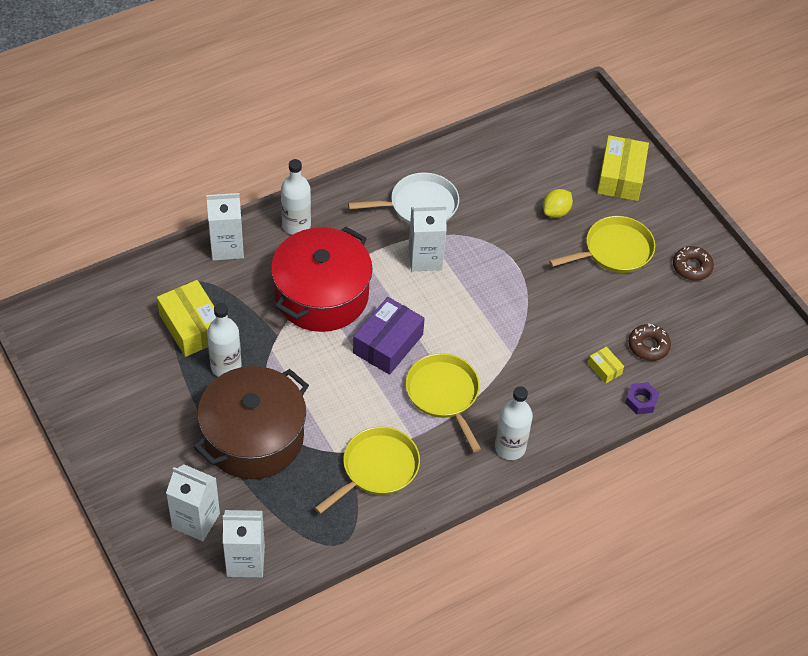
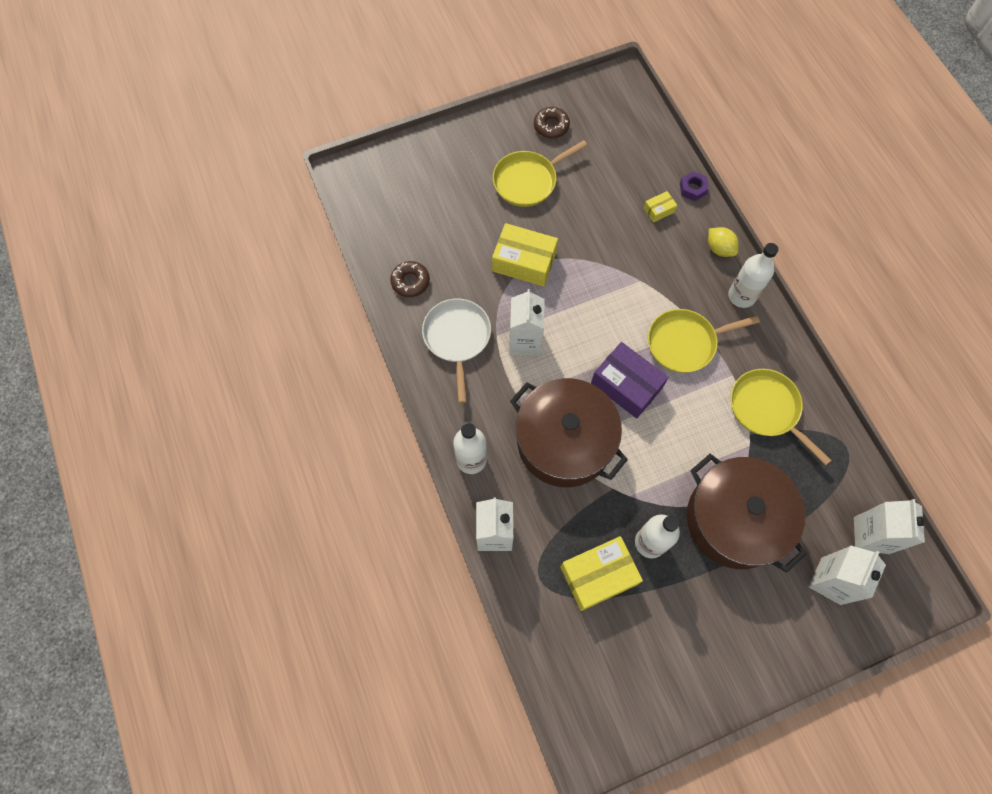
camera: 80 degrees left, 15 degrees up
(321, 295) = (564, 442): red pot -> brown pot
(556, 212) = (478, 221): yellow lemon -> yellow lemon (719, 249)
(614, 250) = (528, 181): yellow pan -> yellow pan turned 105 degrees counterclockwise
(620, 177) = (441, 162): yellow box -> yellow box (524, 262)
(648, 346) = (635, 173): brown donut -> brown donut (410, 282)

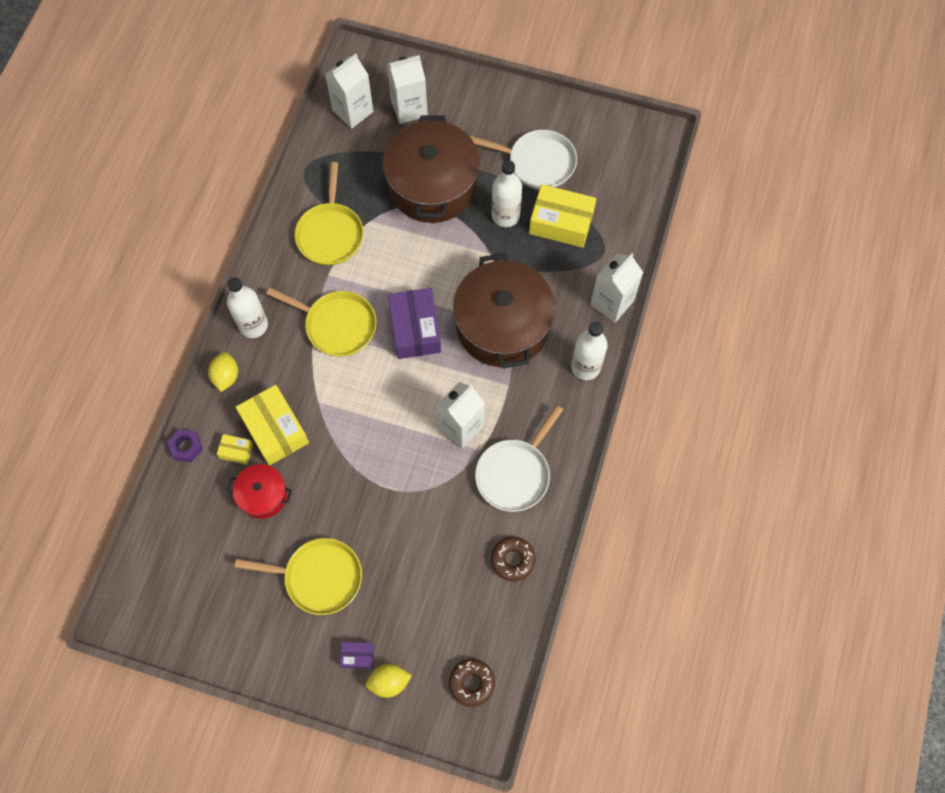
camera: 140 degrees left, 0 degrees up
(428, 159) = (389, 682): none -> yellow lemon
(461, 158) = (357, 656): none -> purple box
(524, 262) = (397, 498): yellow box -> yellow box (275, 429)
(551, 126) = (240, 620): brown donut -> brown donut (471, 683)
(612, 198) = (263, 495): none -> red pot
(671, 622) = (538, 162): none -> white pan

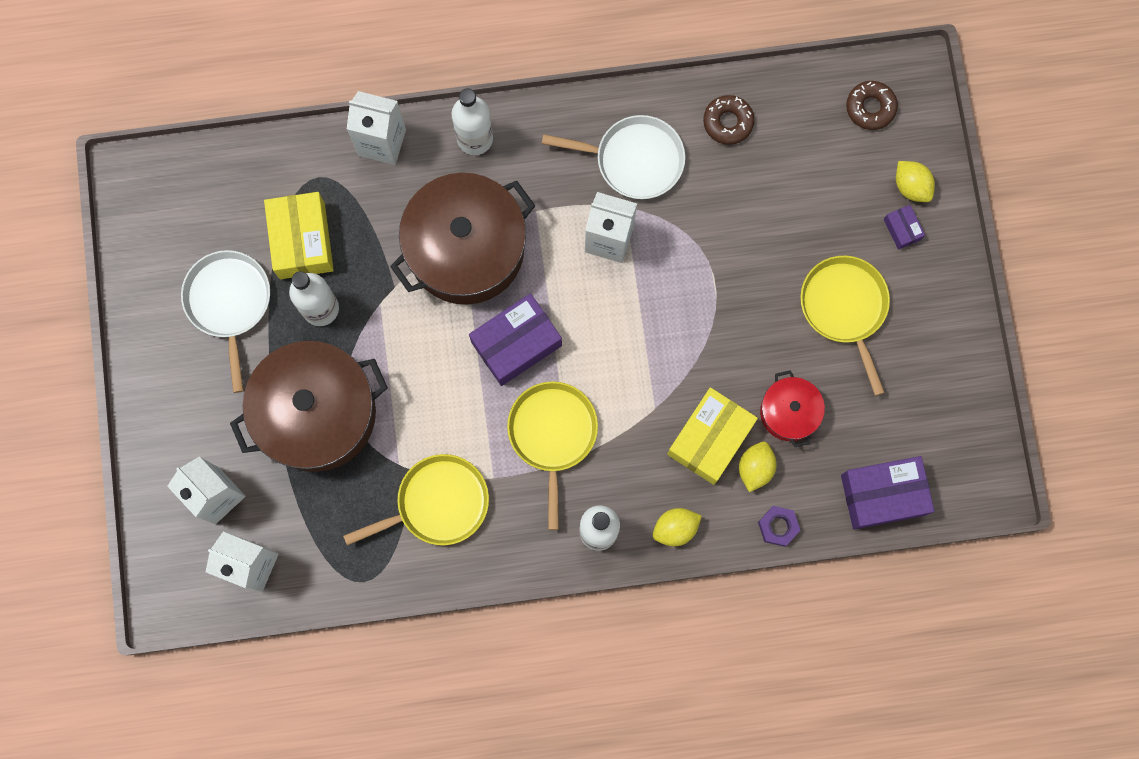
camera: 115 degrees left, 10 degrees up
(165, 534) = (883, 494): none -> purple box
(236, 451) = (755, 468): yellow box -> yellow lemon

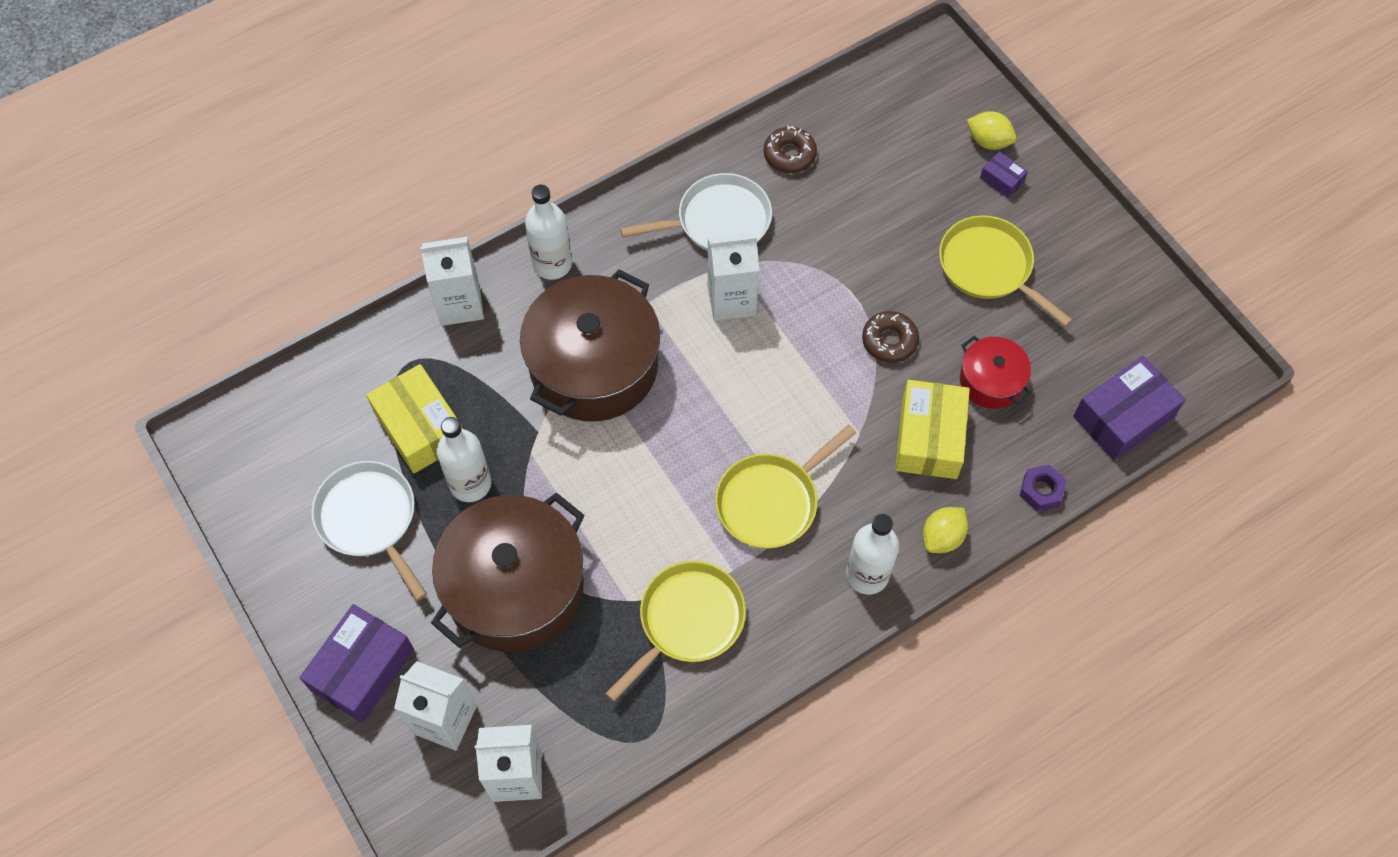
camera: 25 degrees left, 15 degrees down
(516, 343) = (689, 432): purple box -> purple box (362, 669)
(552, 434) = (771, 501): yellow pan -> yellow pan turned 105 degrees counterclockwise
(755, 468) = (988, 446): yellow lemon -> none
(870, 108) = (913, 92): brown donut -> brown donut (889, 341)

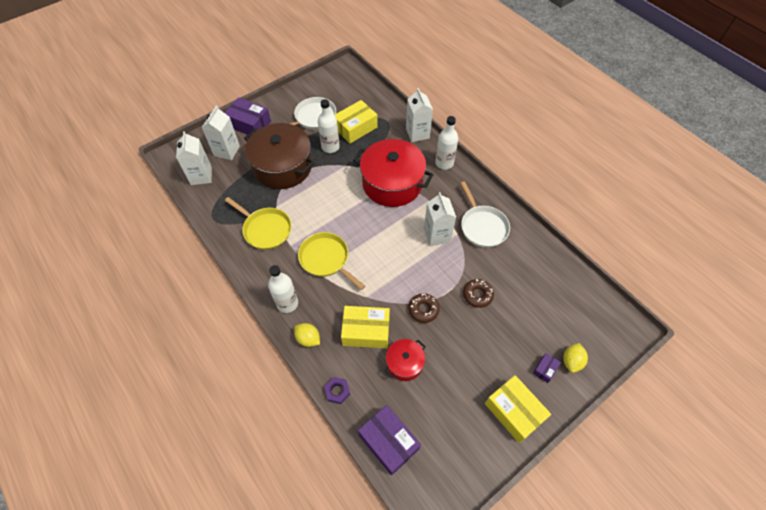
camera: 85 degrees right, 5 degrees down
(594, 366) = (392, 183): brown pot -> red pot
(789, 154) = (532, 256): brown donut -> brown donut (477, 295)
(989, 267) = (480, 362): yellow pan -> none
(1070, 235) = (514, 411): none -> yellow box

